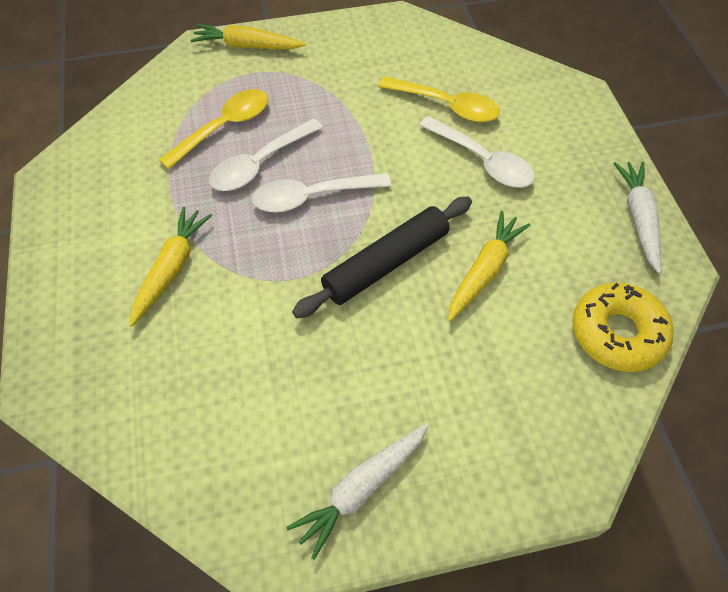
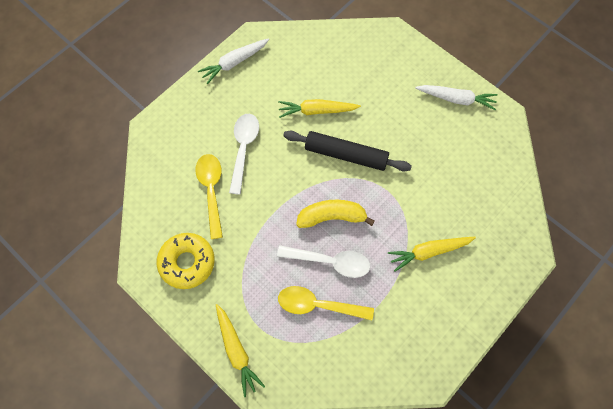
camera: 125 degrees left, 10 degrees up
(312, 197) = (332, 217): white spoon -> yellow banana
(617, 333) = (310, 45): yellow donut -> yellow donut (187, 262)

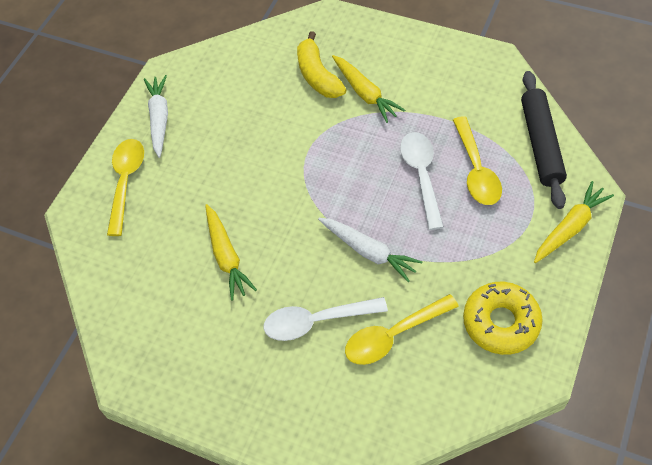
camera: 105 degrees left, 10 degrees down
(234, 63) = (181, 390): white carrot -> white carrot (368, 251)
(332, 217) = (366, 191): yellow banana -> yellow banana (318, 75)
(346, 155) = (278, 204): black rolling pin -> black rolling pin (540, 144)
(405, 66) = (126, 182): none -> yellow spoon

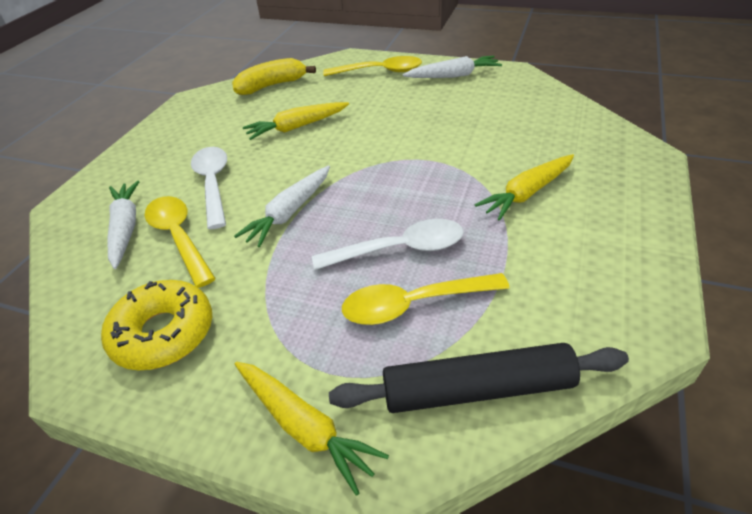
camera: 85 degrees right, 15 degrees down
(318, 75) = (543, 156): yellow banana -> yellow banana (272, 85)
(376, 386) = (125, 229): none -> white carrot

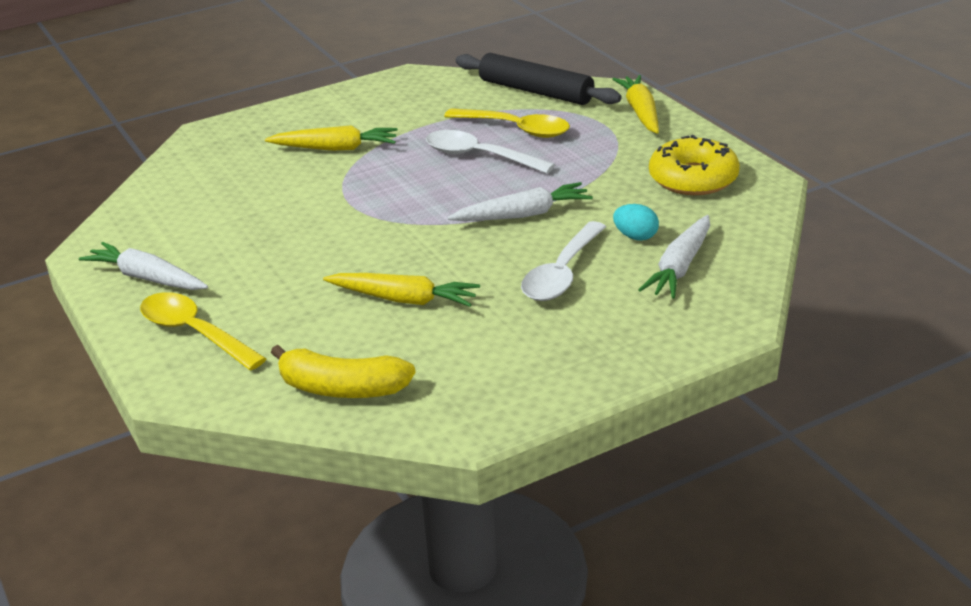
camera: 140 degrees left, 10 degrees down
(179, 237) = (635, 237): yellow spoon -> turquoise egg

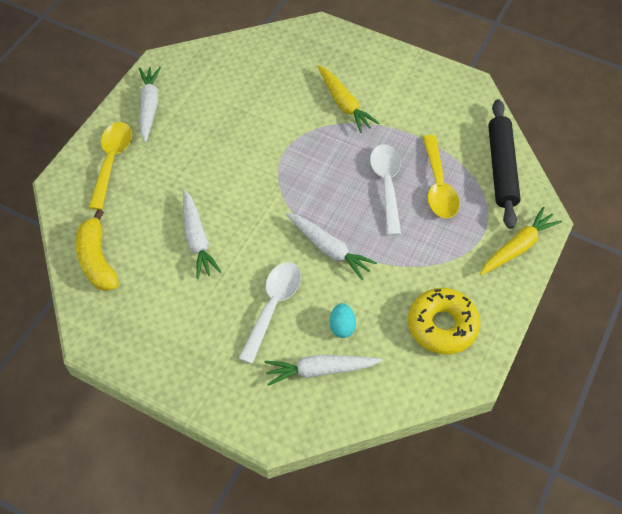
camera: 55 degrees right, 25 degrees up
(403, 299) = (197, 239): yellow carrot -> white carrot
(562, 273) = (273, 306): white spoon -> white spoon turned 120 degrees clockwise

